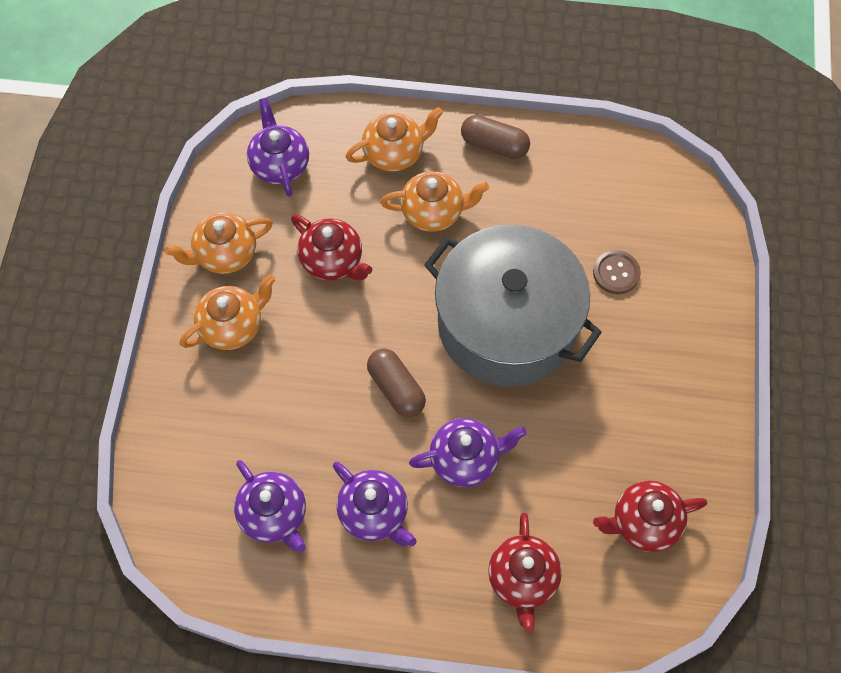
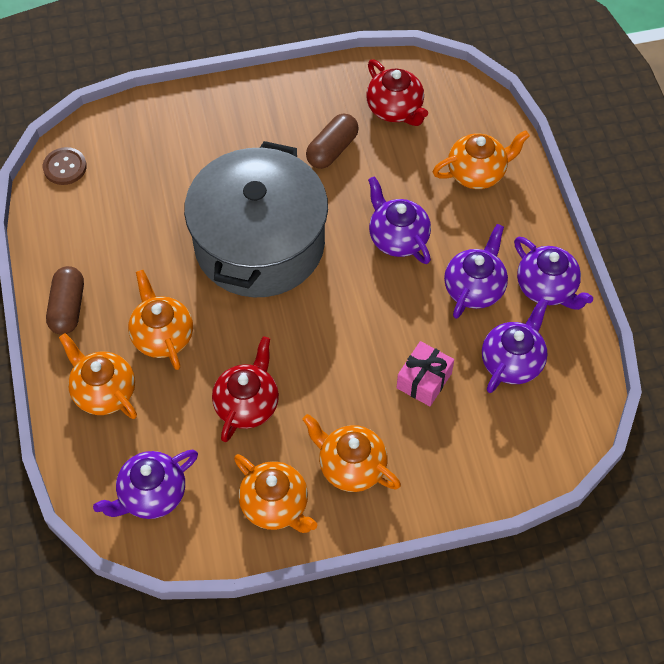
camera: 110 degrees left, 5 degrees down
(290, 422) = (424, 380): none -> pink gift
(344, 590) = (547, 288): none -> purple teapot
(396, 388) = (356, 308): brown capsule -> brown capsule (332, 150)
(522, 579) = (477, 173): red teapot -> orange teapot
(616, 273) = (177, 178): brown button -> brown button (65, 167)

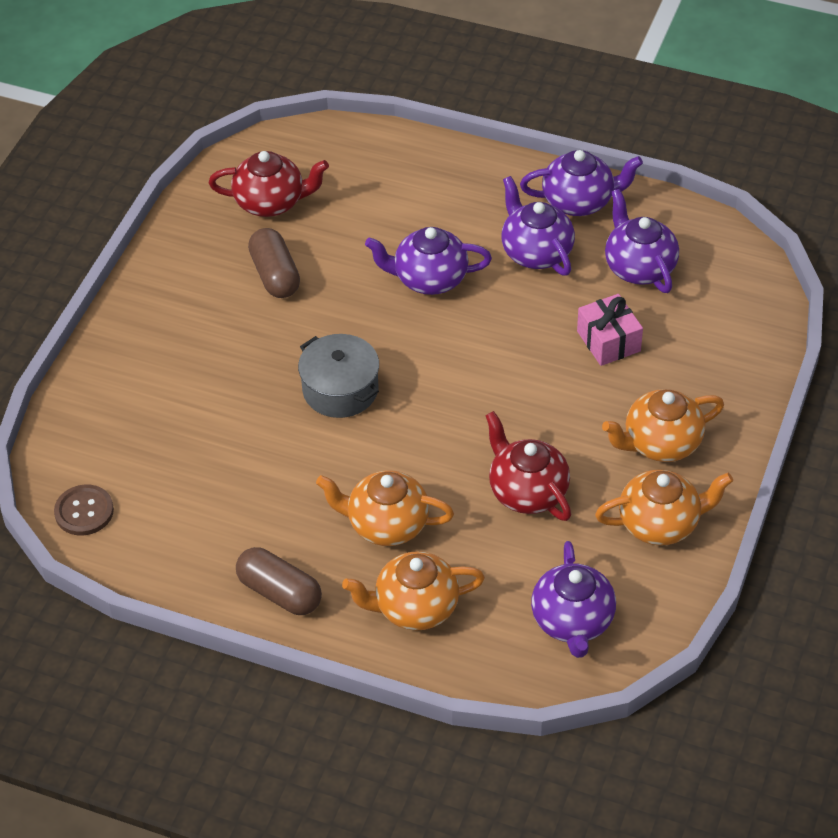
camera: 55 degrees left, 10 degrees down
(259, 244) = (340, 389): grey pot -> grey pot, size x0.46
(477, 173) = (405, 182): orange teapot -> none

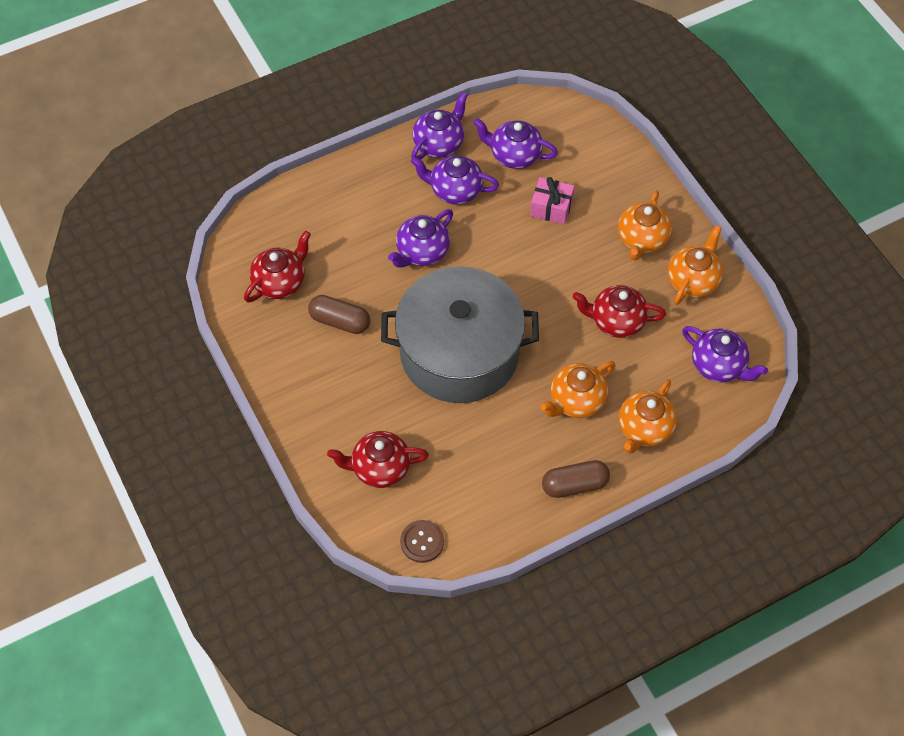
camera: 50 degrees left, 10 degrees up
(136, 420) = (380, 468): none -> red teapot
(340, 389) = (459, 352): grey pot -> grey pot, size x2.16

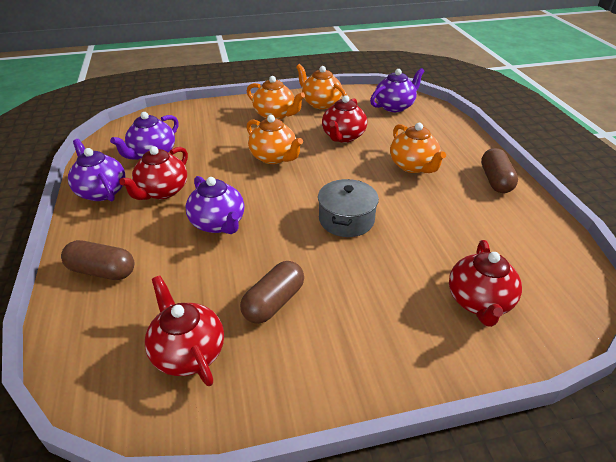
camera: 75 degrees left, 20 degrees down
(341, 194) = (102, 271): none -> brown capsule
(422, 542) = (570, 284): brown button -> none
(455, 190) = (162, 191): purple teapot -> red teapot
(459, 352) = (346, 219): grey pot -> grey pot, size x0.46
(551, 208) = (219, 146): pink gift -> none
(644, 429) = (443, 141): orange teapot -> orange teapot (274, 157)

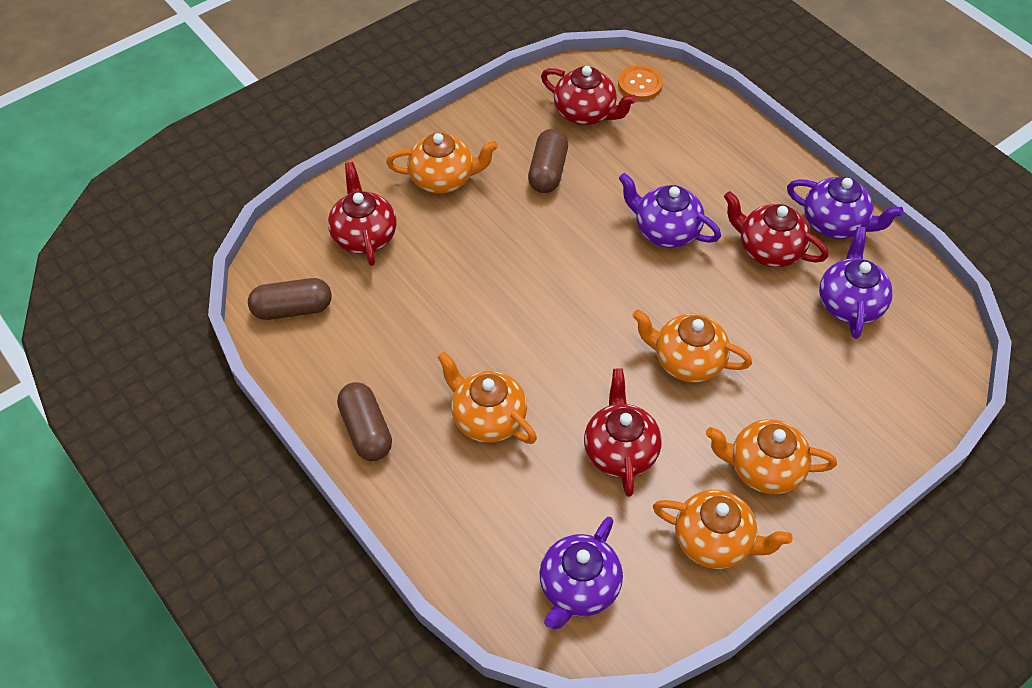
camera: 155 degrees right, 15 degrees up
(100, 366) = (640, 84): none -> orange button
(102, 271) = (722, 144): brown capsule -> brown capsule (292, 309)
(162, 191) = (769, 249): red teapot -> red teapot turned 60 degrees counterclockwise
(346, 219) = (531, 287): grey pot -> none
(381, 332) = (443, 179): none -> orange teapot

